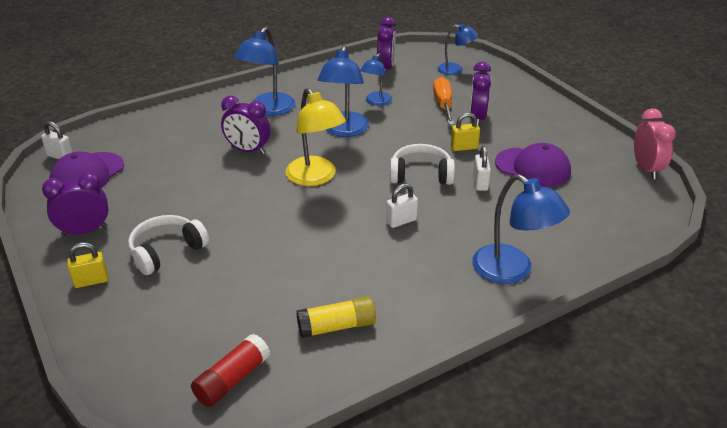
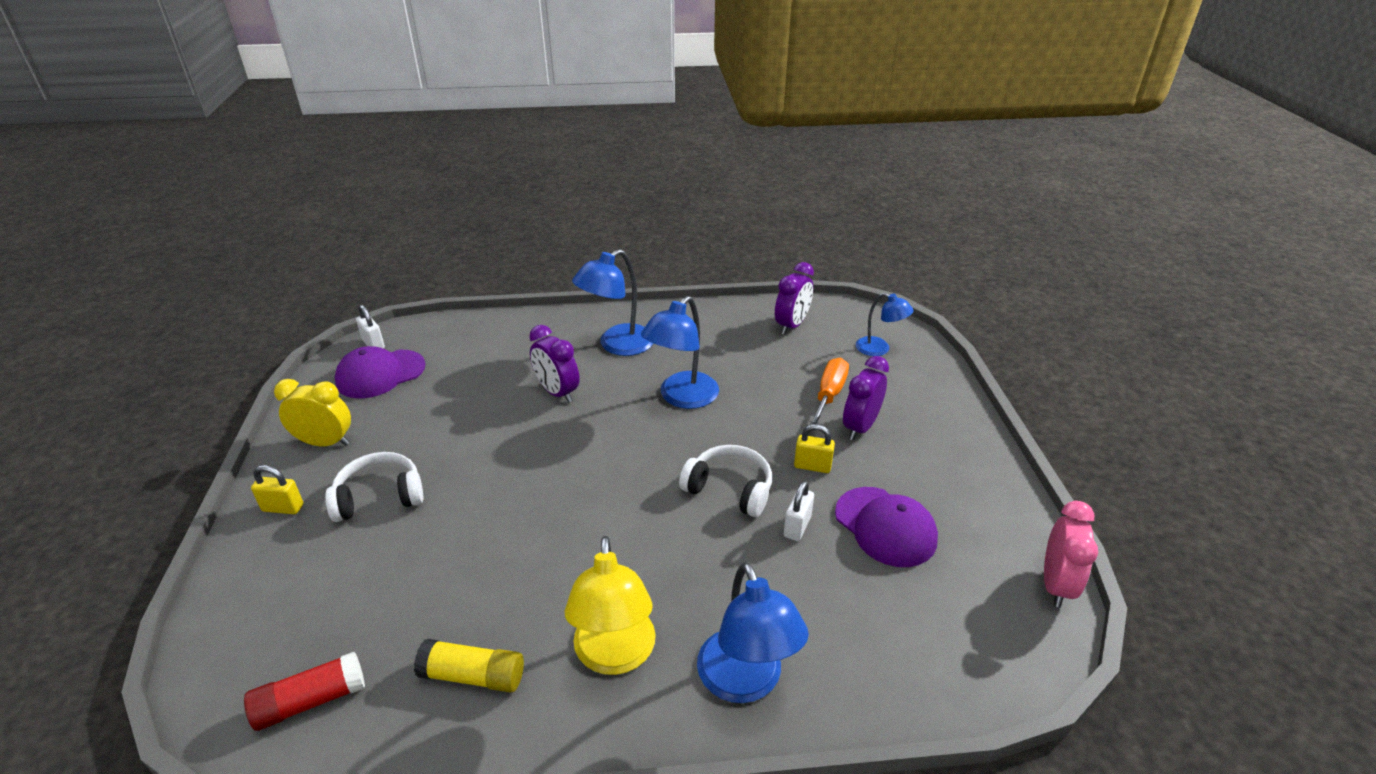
camera: 25 degrees right, 0 degrees up
(85, 231) = (325, 442): purple clock -> yellow clock
(315, 177) = (603, 452): yellow lamp -> yellow lamp (615, 656)
(376, 102) = (748, 368): blue lamp -> none
(401, 221) = (658, 549): white padlock -> none

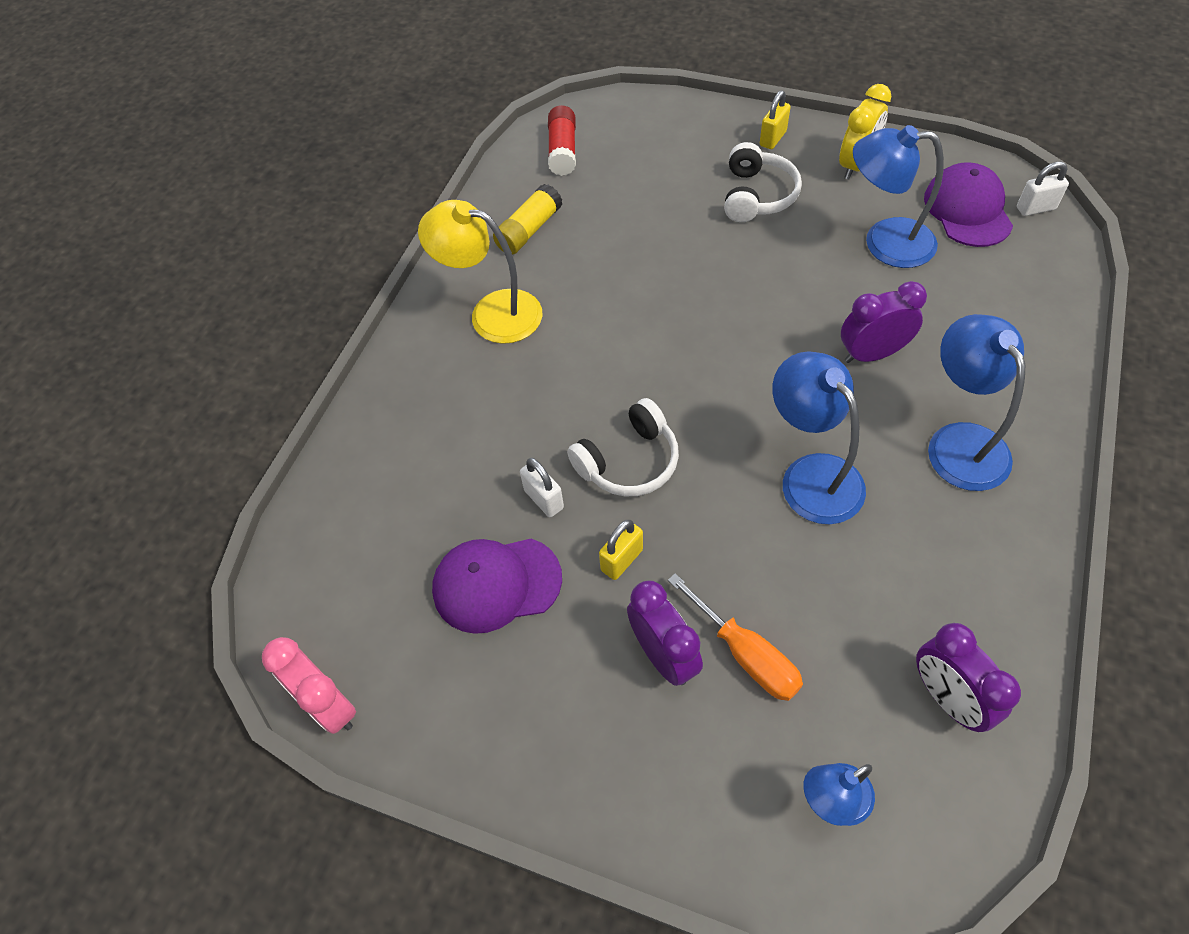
camera: 120 degrees right, 20 degrees up
(745, 682) = (414, 386): blue lamp -> blue lamp (884, 242)

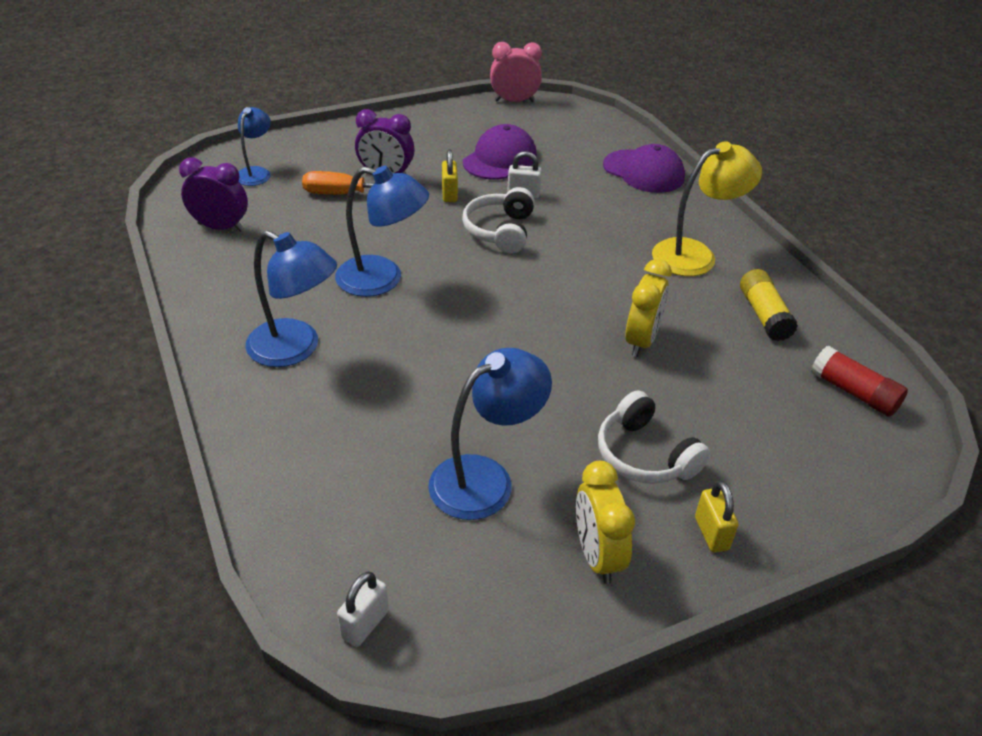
camera: 130 degrees right, 15 degrees down
(651, 268) = (641, 341): none -> yellow clock
(872, 354) = (409, 373): purple clock -> none
(967, 209) = (437, 572): purple cap -> purple cap (644, 171)

